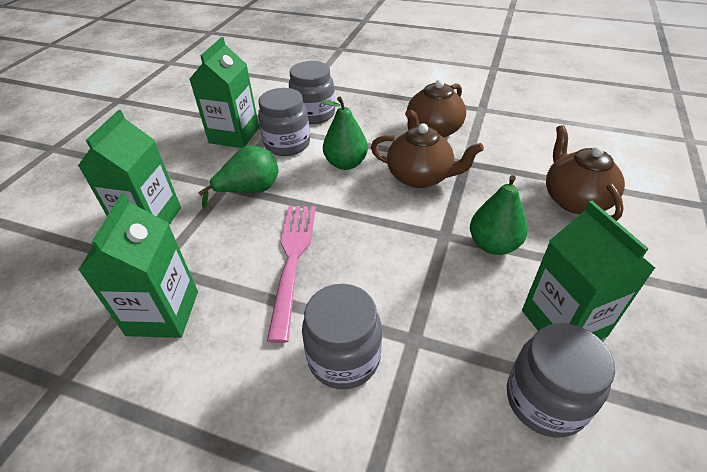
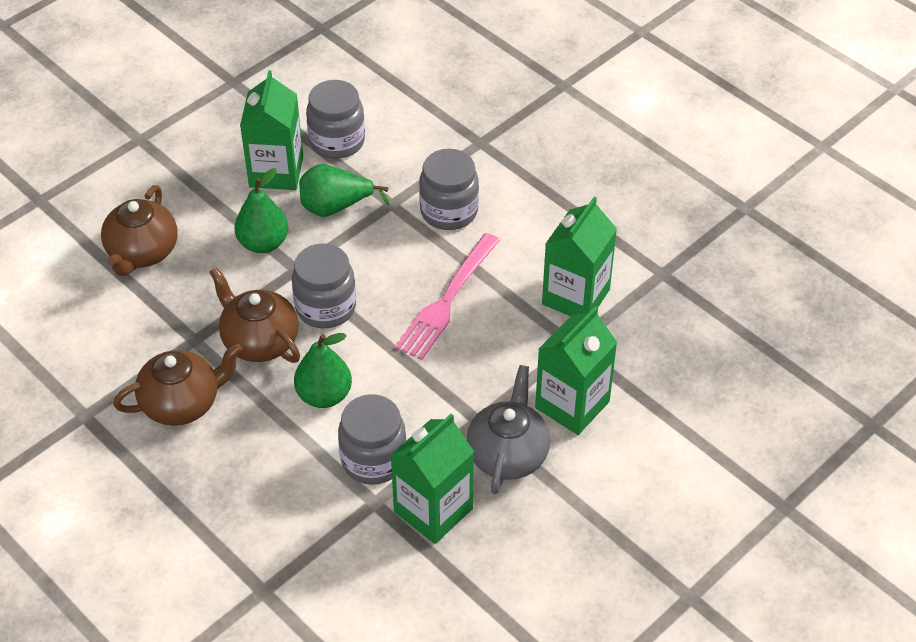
camera: 155 degrees left, 5 degrees up
(194, 175) = (508, 454): none -> grey teapot
(250, 190) = (452, 401): green pear -> green pear (335, 207)
(314, 114) = (305, 507): grey jar -> grey jar (325, 307)

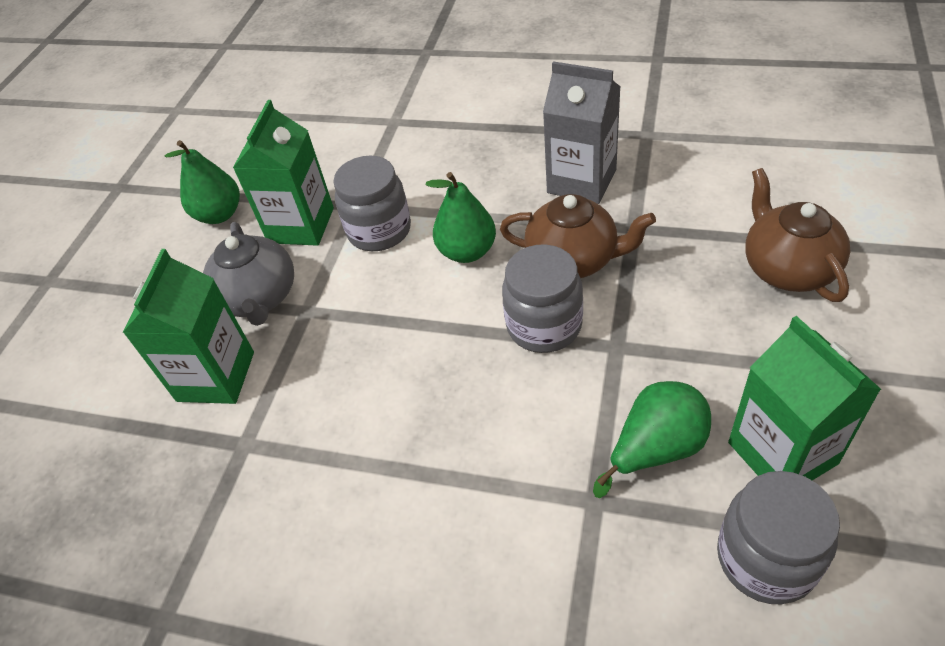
camera: 155 degrees right, 0 degrees up
(182, 403) = (581, 181): brown teapot -> grey carton
(263, 243) = (683, 352): green pear -> green pear (219, 214)
(447, 300) = (421, 411): pink fork -> none
(449, 211) = (511, 537): grey jar -> none
(576, 297) = (268, 508): green carton -> none

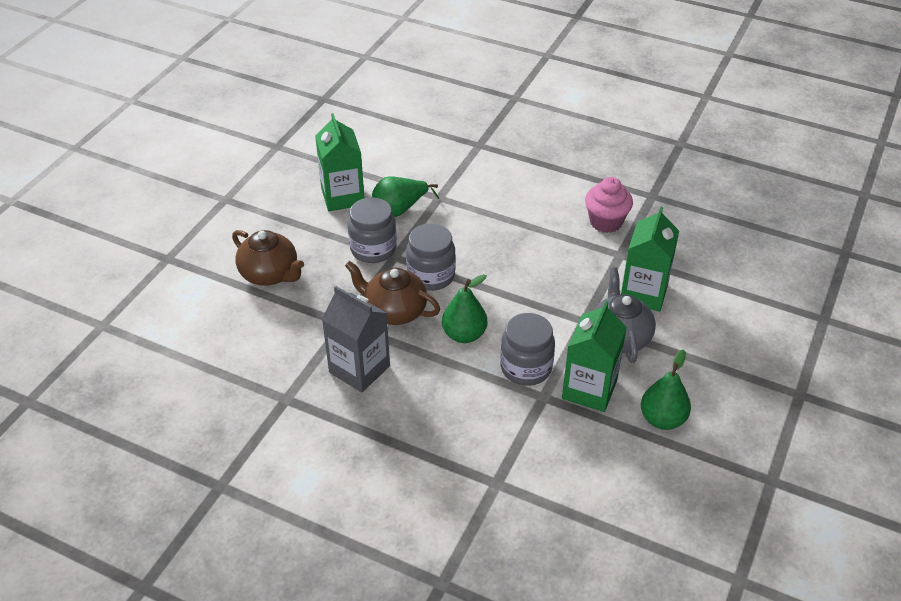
camera: 175 degrees left, 5 degrees down
(264, 515) = (606, 222): none -> pink cupcake
(766, 558) = (376, 167): grey jar -> grey jar (373, 249)
(787, 268) = (270, 274): brown teapot -> brown teapot turned 45 degrees counterclockwise

